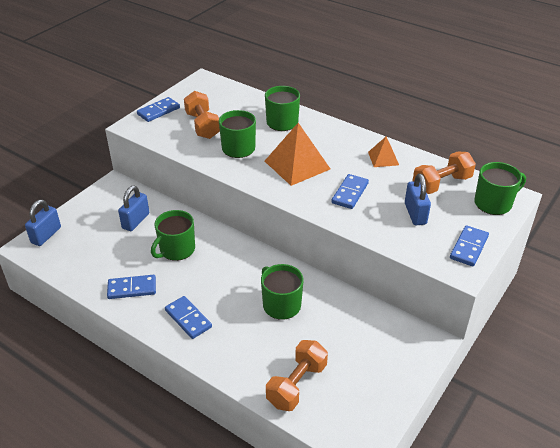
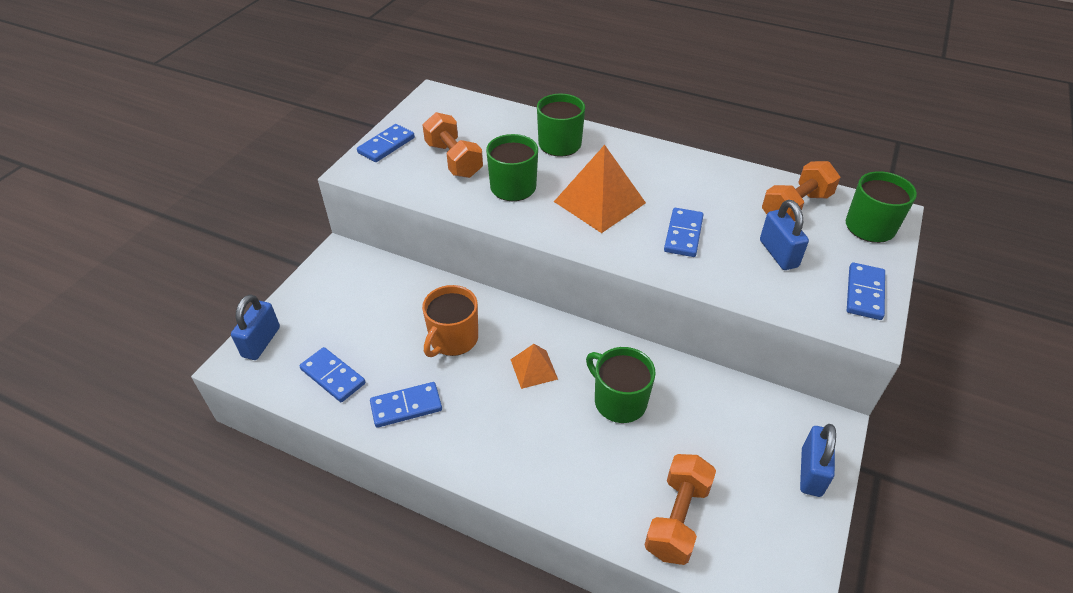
camera: 10 degrees left, 5 degrees up
(135, 221) = (384, 304): blue padlock -> blue padlock (811, 472)
(176, 250) = (453, 339): green mug -> orange mug
(188, 319) = (498, 441): blue domino -> blue domino (333, 376)
(383, 158) = (708, 180): orange pyramid -> orange pyramid (534, 369)

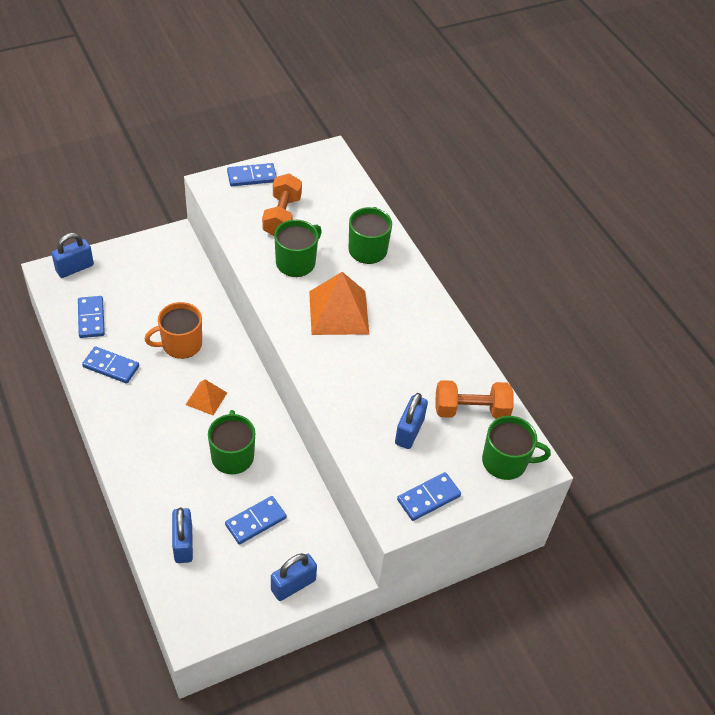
camera: 35 degrees right, 5 degrees up
(677, 518) = (183, 544): orange dumbbell -> blue padlock
(683, 234) = (363, 373): blue domino -> blue domino (256, 521)

